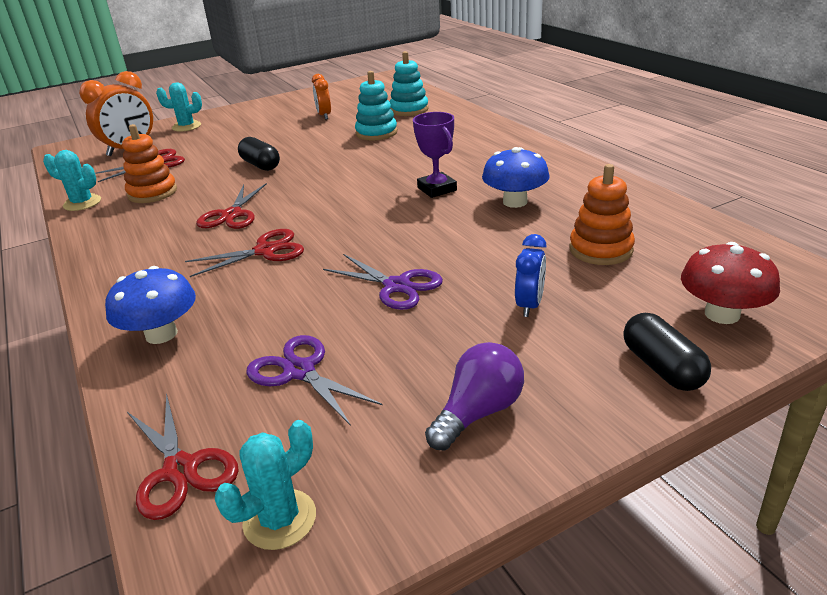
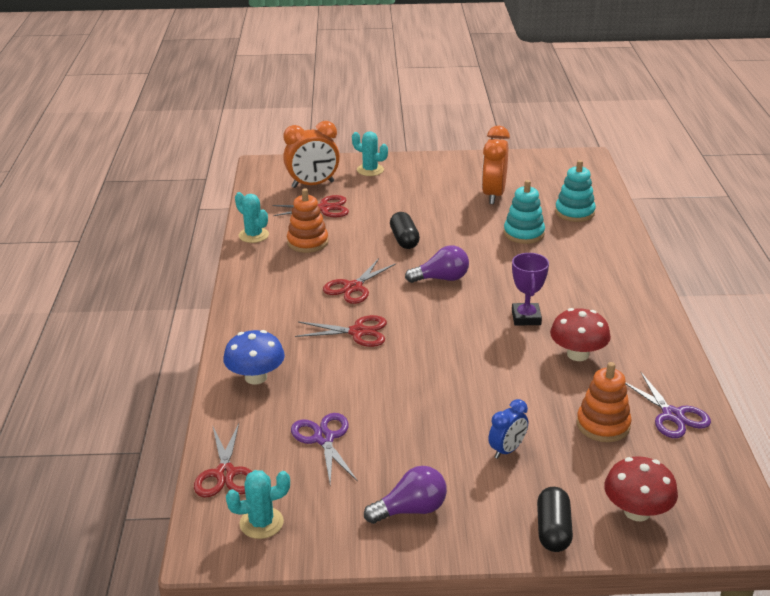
camera: 25 degrees right, 0 degrees up
(324, 116) = (493, 195): orange clock -> orange clock, size x1.73
(324, 183) = (441, 279): none -> purple light bulb
(397, 286) = (428, 398): purple scissors -> purple scissors (672, 415)
(515, 202) = (577, 354): blue mushroom -> red mushroom

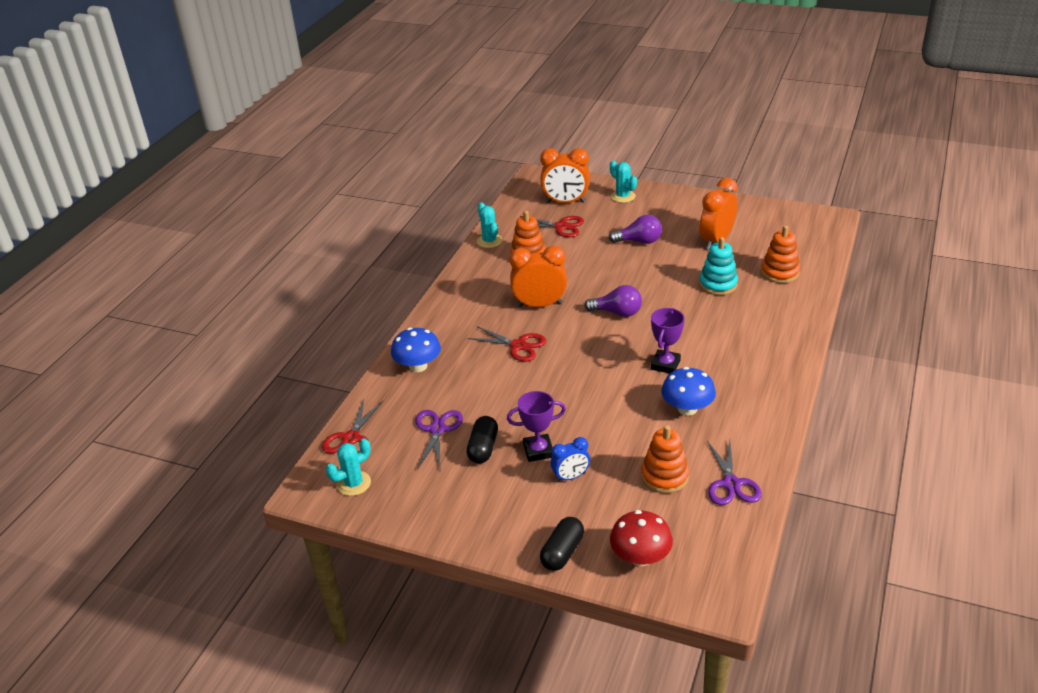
camera: 25 degrees right, 5 degrees up
(261, 523) = (353, 483): turquoise cactus -> turquoise cactus turned 45 degrees counterclockwise
(353, 287) = (539, 305): red scissors -> orange clock
(404, 240) = (609, 269): black capsule -> black capsule (483, 448)
(411, 510) = (465, 504): purple light bulb -> purple light bulb (639, 241)
(453, 432) = (538, 451): none -> purple trophy
(574, 212) = (780, 272): turquoise stacking toy -> orange stacking toy
(577, 354) = (687, 408): red mushroom -> blue mushroom

